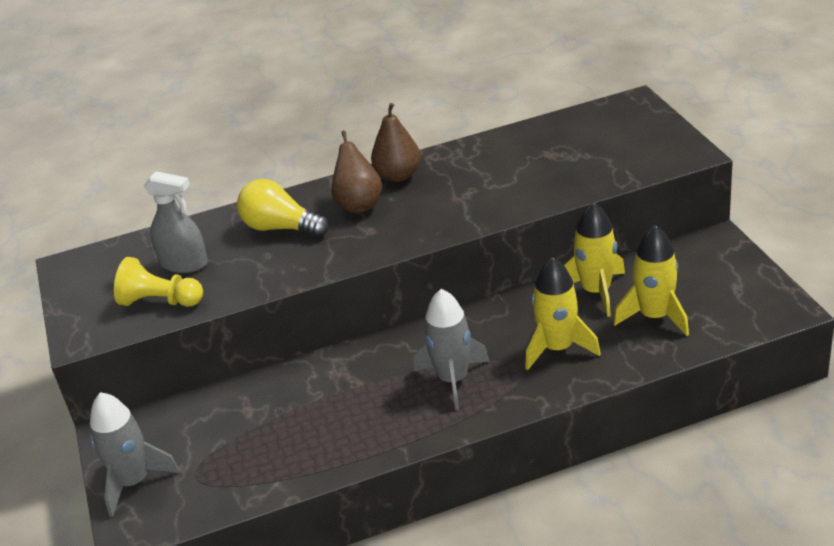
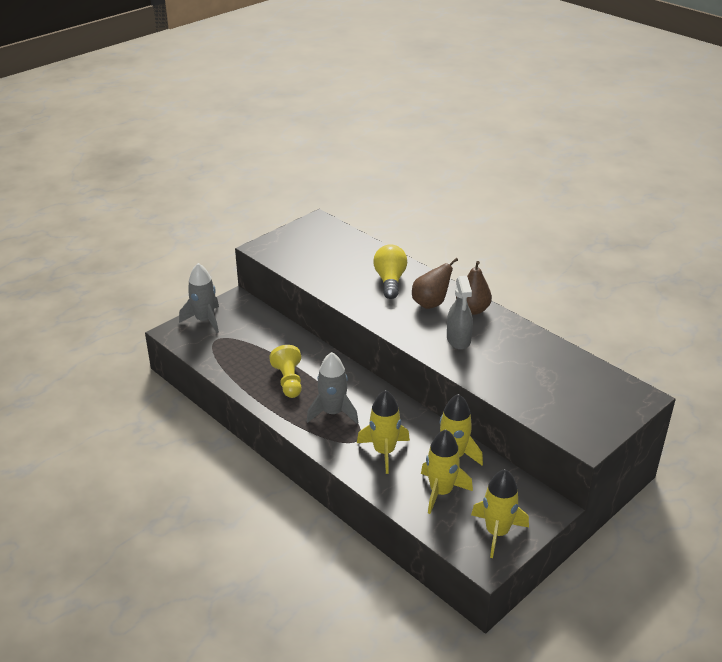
camera: 60 degrees right, 0 degrees up
(160, 301) = (301, 262): yellow pawn -> yellow pawn (288, 381)
(184, 263) = (338, 258): grey spray bottle -> grey spray bottle (458, 339)
(740, 289) = (497, 532): none -> yellow rocket

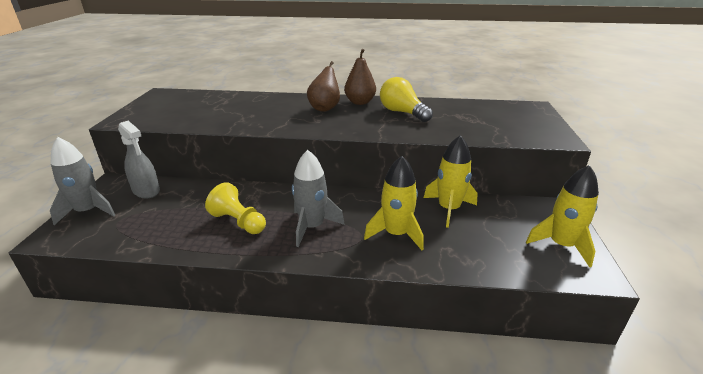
camera: 40 degrees left, 5 degrees down
(390, 281) = (273, 106): yellow light bulb -> yellow light bulb (402, 112)
(441, 492) = (481, 239): yellow rocket -> none
(458, 339) = (378, 119): grey spray bottle -> grey spray bottle (146, 191)

